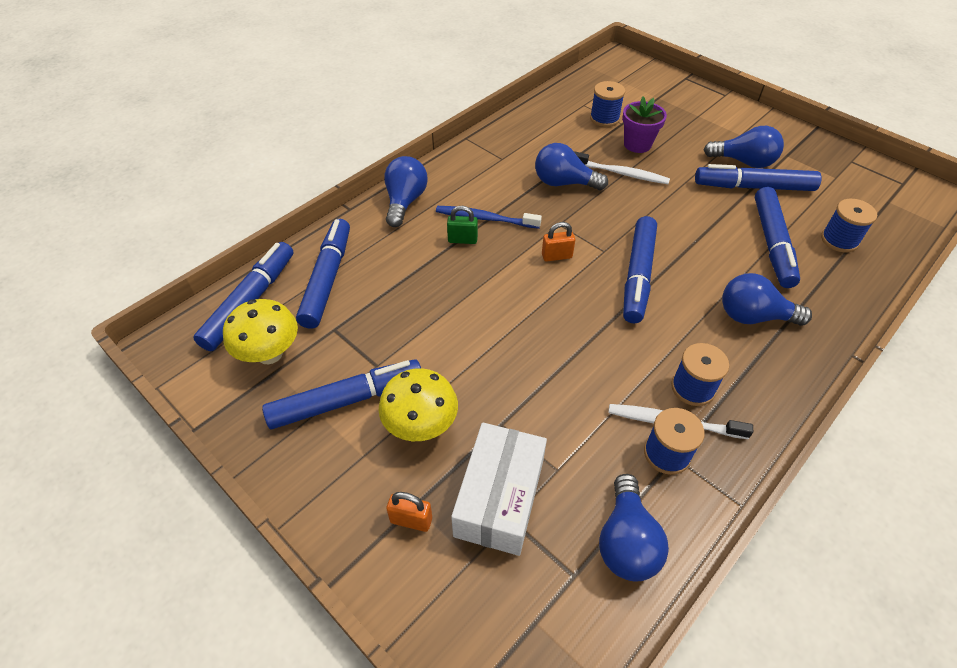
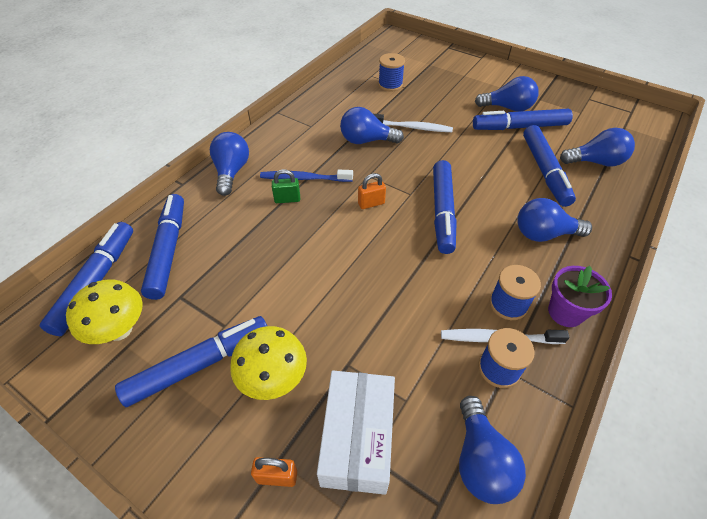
camera: 10 degrees left, 0 degrees up
(637, 144) = (421, 103): purple flower pot -> purple flower pot (565, 312)
(839, 240) = (595, 162): blue spool -> blue light bulb

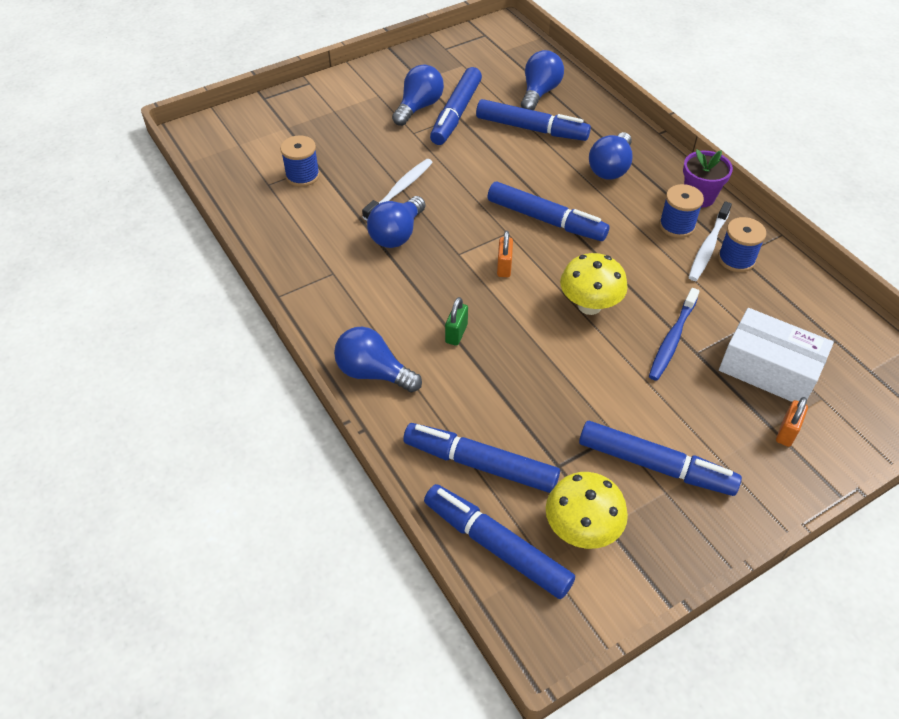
camera: 65 degrees left, 0 degrees up
(199, 364) = (655, 465): blue marker -> blue marker turned 120 degrees clockwise
(273, 378) = (692, 410): yellow mushroom -> yellow mushroom (589, 305)
(304, 178) = (429, 308): blue toothbrush -> blue toothbrush (672, 339)
(480, 460) = (808, 303): blue light bulb -> none

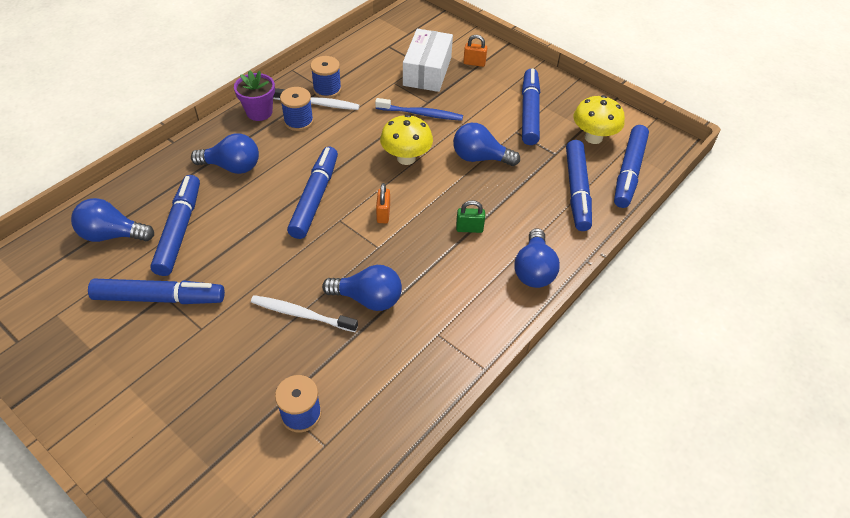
camera: 110 degrees left, 0 degrees up
(419, 107) = (150, 336): blue light bulb -> blue light bulb (480, 158)
(504, 267) = (383, 214): orange padlock -> orange padlock turned 75 degrees counterclockwise

